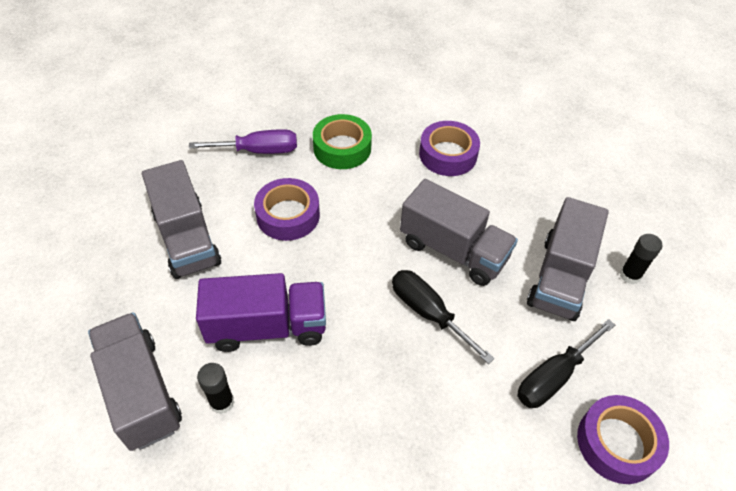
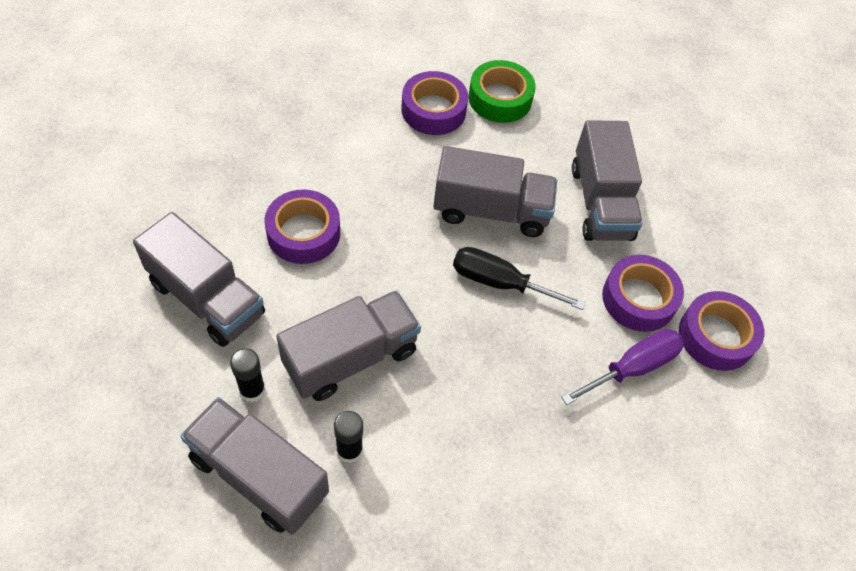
camera: 30 degrees left, 5 degrees up
(258, 151) = (227, 171): purple screwdriver -> purple screwdriver (633, 368)
(267, 327) = (351, 358): purple truck -> grey truck
(342, 148) = (319, 138): green tape -> green tape (500, 98)
(553, 376) = (638, 299): black screwdriver -> purple tape
(630, 275) = (659, 178): black glue stick -> black glue stick (252, 390)

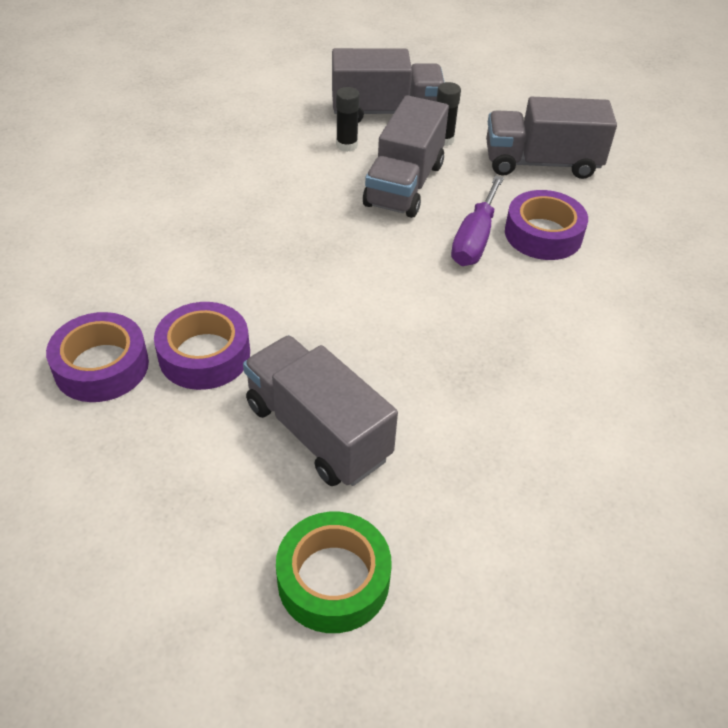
camera: 145 degrees right, 10 degrees down
(433, 110) = (596, 417): purple tape -> none
(491, 211) = (419, 348): grey truck -> none
(499, 282) = (348, 292): black screwdriver -> none
(500, 98) = (552, 489): green tape -> green tape (333, 579)
(633, 368) = (173, 295): purple screwdriver -> purple screwdriver (474, 239)

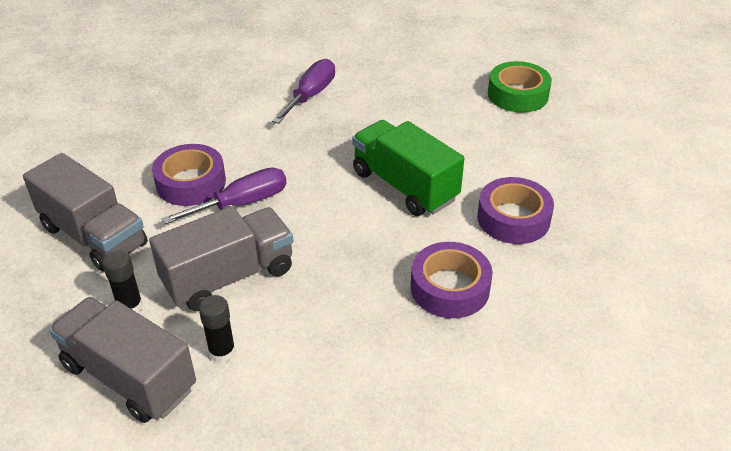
camera: 140 degrees left, 5 degrees down
(101, 366) = (591, 244): purple tape -> purple tape (450, 288)
(317, 431) = (474, 147): grey truck -> none
(349, 334) = (404, 186): none -> green truck
(589, 400) = (311, 95): none -> purple screwdriver

